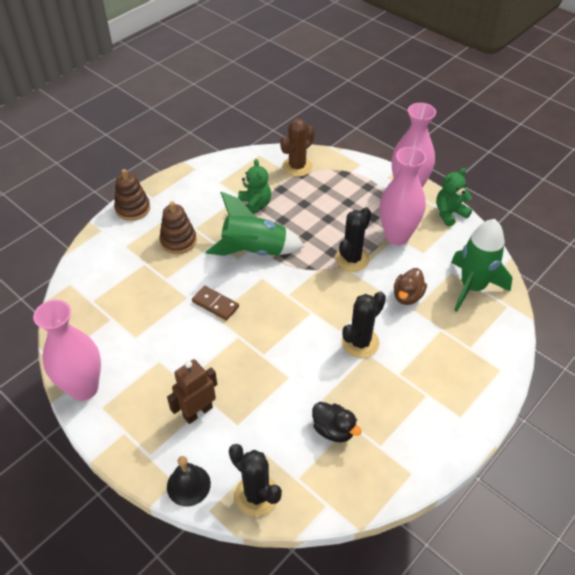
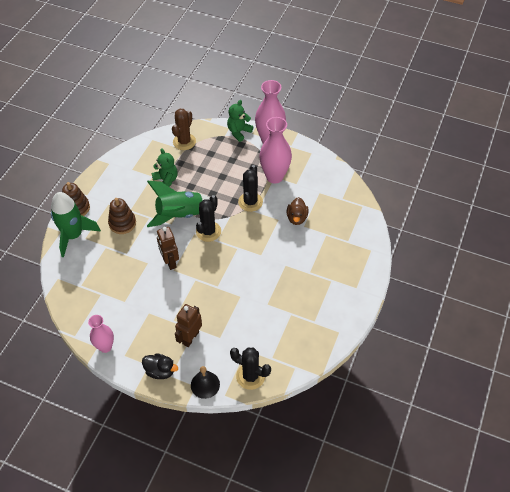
camera: 20 degrees left, 5 degrees up
(84, 388) = (105, 347): pink vase -> pink vase, size x0.62
(215, 304) = (170, 262): brown domino -> brown robot
(333, 430) = (282, 321): black duck -> black duck (160, 371)
(360, 342) = (277, 259): black cactus -> black cactus (208, 231)
(449, 213) = (304, 149): green teddy bear -> green teddy bear (239, 132)
(472, 287) = (336, 199): green rocket -> green rocket (73, 235)

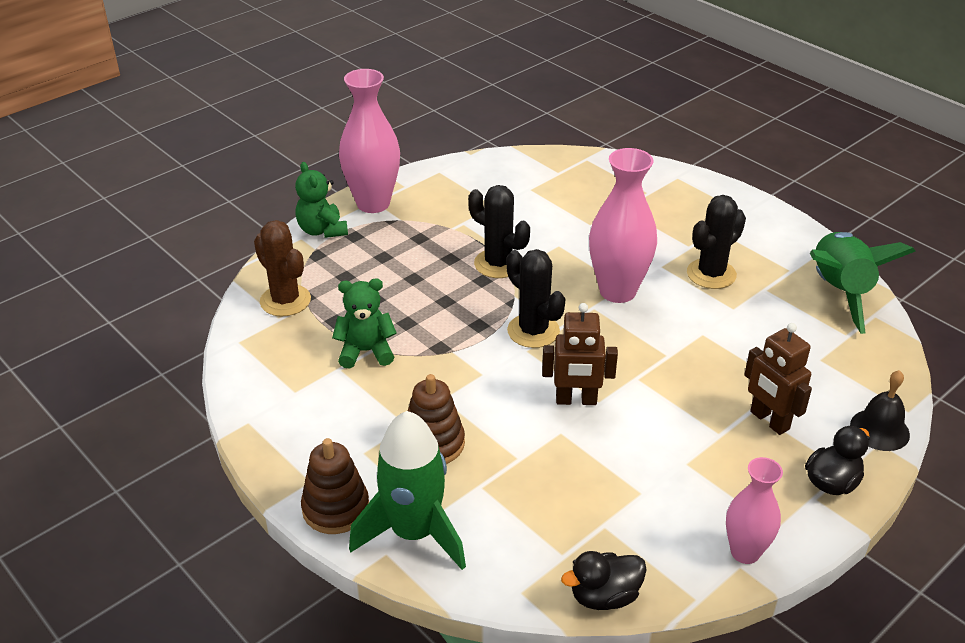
camera: 65 degrees left, 15 degrees down
(65, 305) = (604, 596): none -> black duck
(180, 215) = (468, 356): green rocket -> green rocket (839, 292)
(250, 376) = (877, 369): black cactus -> black cactus (711, 274)
(274, 176) = (460, 222): pink vase -> pink vase (617, 291)
(296, 218) = (568, 226): brown duck -> none

